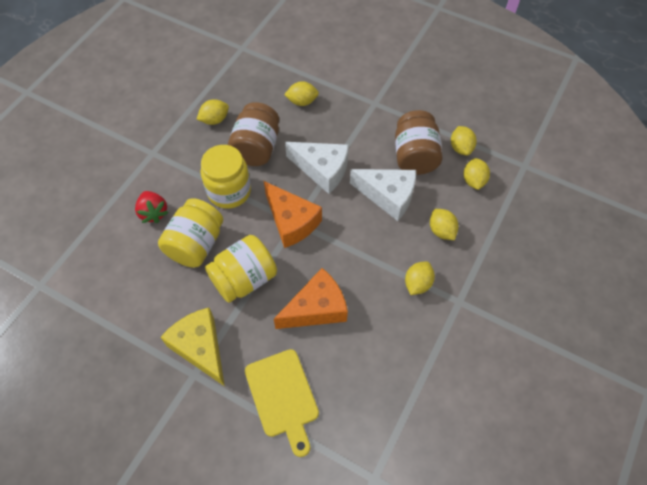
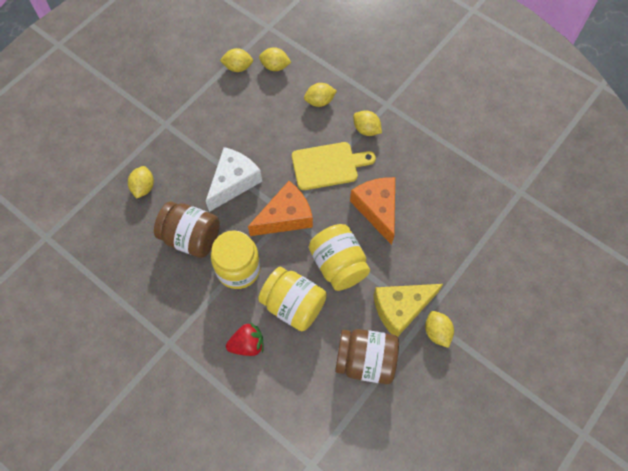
camera: 80 degrees left, 5 degrees up
(214, 120) = (142, 275): yellow lemon -> yellow lemon (437, 332)
(283, 397) = (452, 246): yellow cutting board -> yellow cutting board (328, 166)
(388, 196) = (276, 134): white cheese -> none
(415, 156) = (237, 104): brown jar -> brown jar (365, 361)

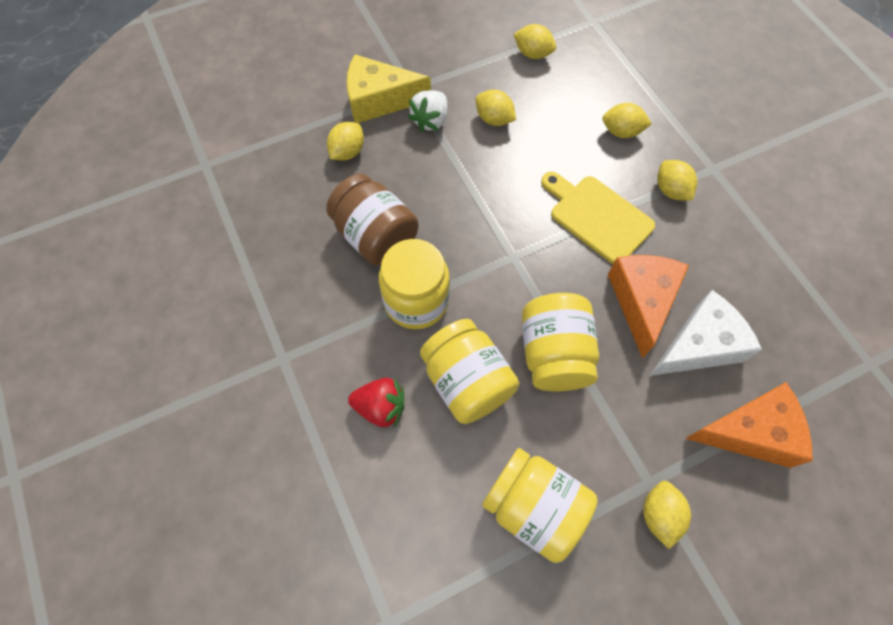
camera: 25 degrees right, 0 degrees up
(190, 142) = (430, 120): none -> white strawberry
(234, 182) = (462, 189): white cheese -> white cheese (699, 345)
(275, 66) = (581, 69): yellow lemon -> yellow lemon (494, 119)
(285, 217) = (510, 260): orange cheese -> orange cheese (749, 432)
(328, 166) = (597, 217): yellow cutting board -> yellow cutting board turned 150 degrees counterclockwise
(365, 361) = (534, 507): brown jar -> yellow jar
(401, 309) = (618, 455): yellow cheese -> yellow cheese (379, 100)

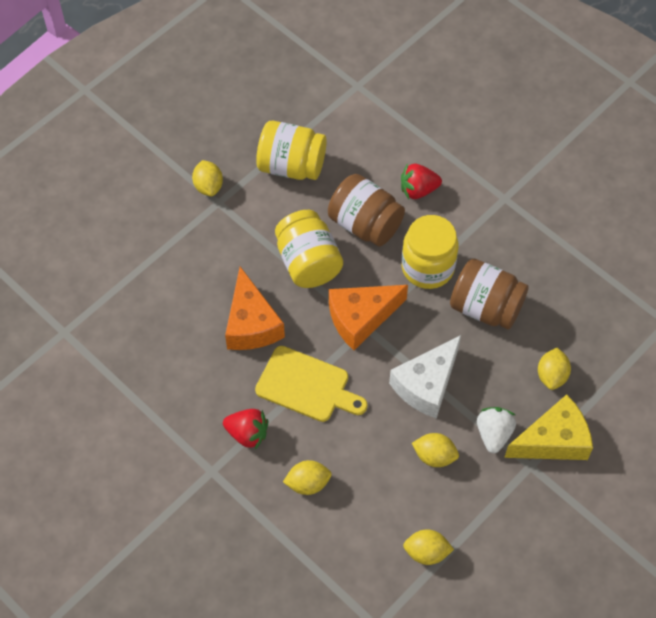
camera: 160 degrees right, 5 degrees down
(467, 382) = (365, 224): yellow jar -> brown jar
(671, 190) = (247, 434): yellow lemon -> red strawberry
(699, 345) = (199, 303): white cheese -> white cheese (426, 385)
(749, 432) = (153, 254): orange cheese -> orange cheese (361, 318)

